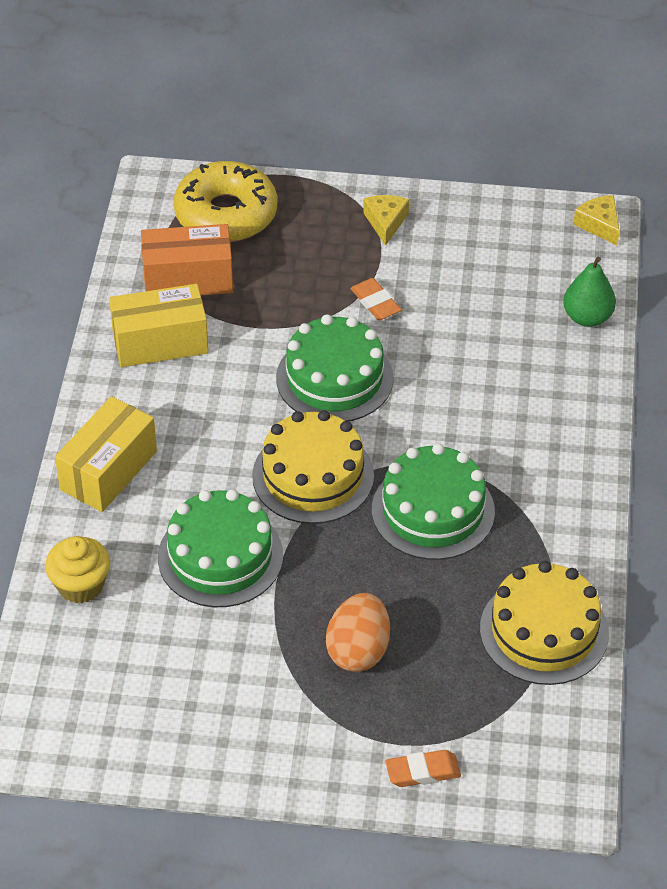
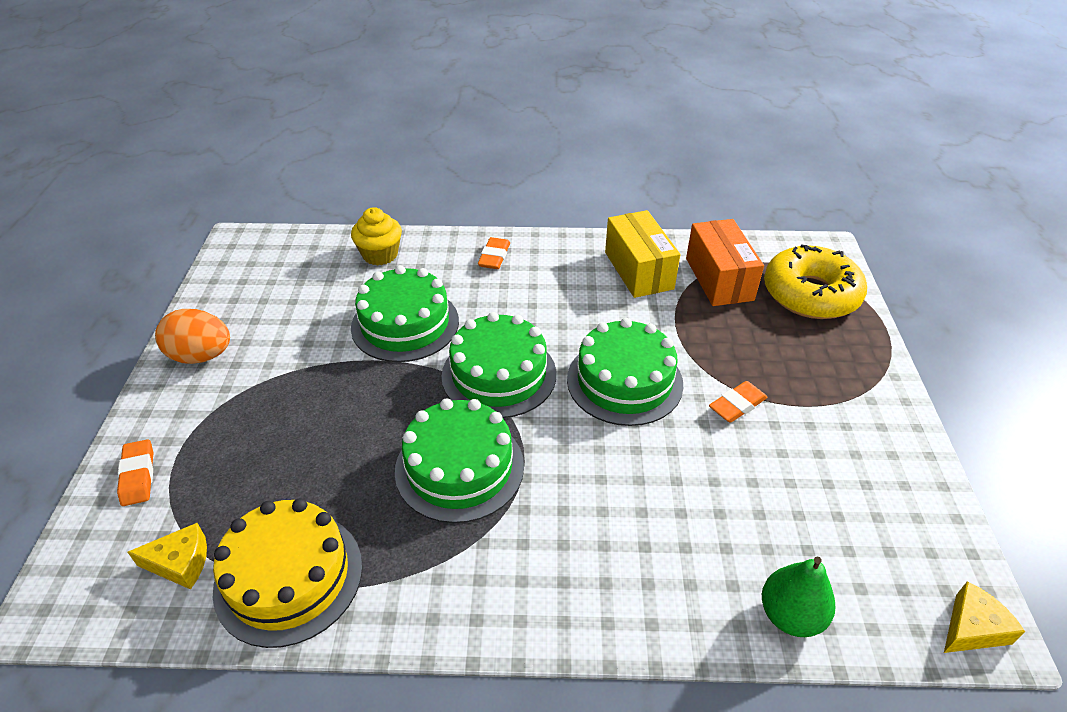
camera: 85 degrees right, 5 degrees down
(108, 470) = (494, 257): yellow box -> orange eraser
(313, 476) = (499, 374): yellow cake -> green cake
(358, 650) = (290, 420): orange egg -> orange egg (201, 356)
(385, 222) = (859, 406): yellow cheese -> yellow cheese (180, 563)

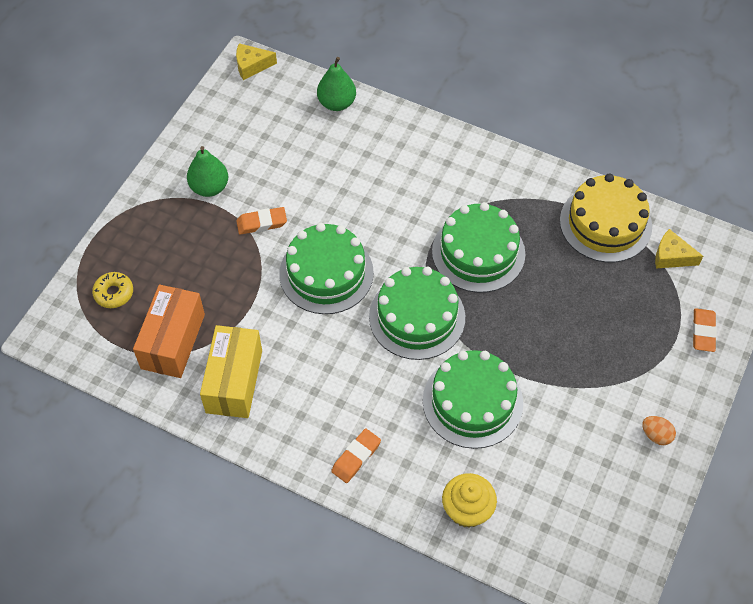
camera: 155 degrees left, 15 degrees up
(201, 356) = (656, 435): orange egg -> orange egg, size x0.53
(810, 294) = (114, 293): yellow donut -> yellow donut, size x0.45
(832, 421) = (209, 187): none -> green pear

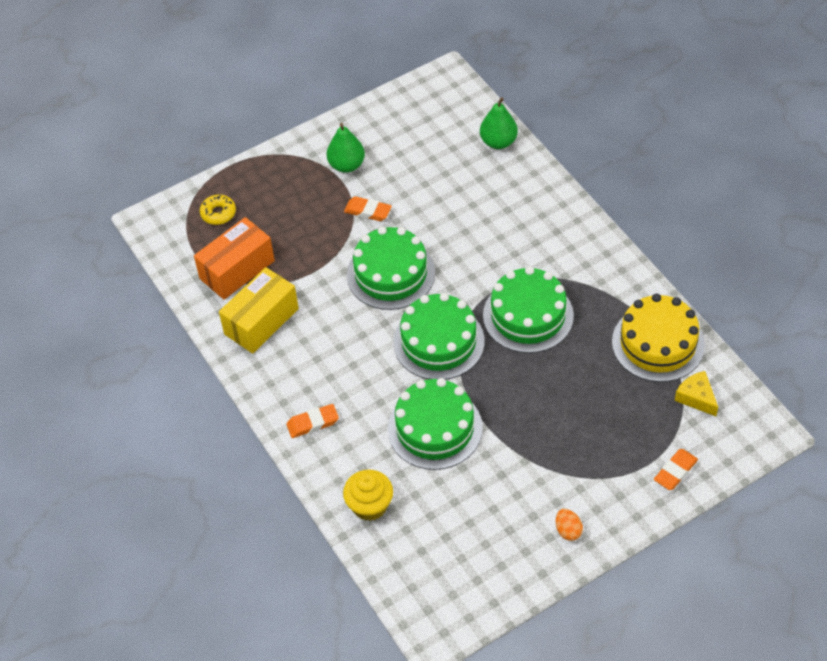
camera: 35 degrees right, 5 degrees down
(251, 65) = (449, 81): yellow cheese -> none

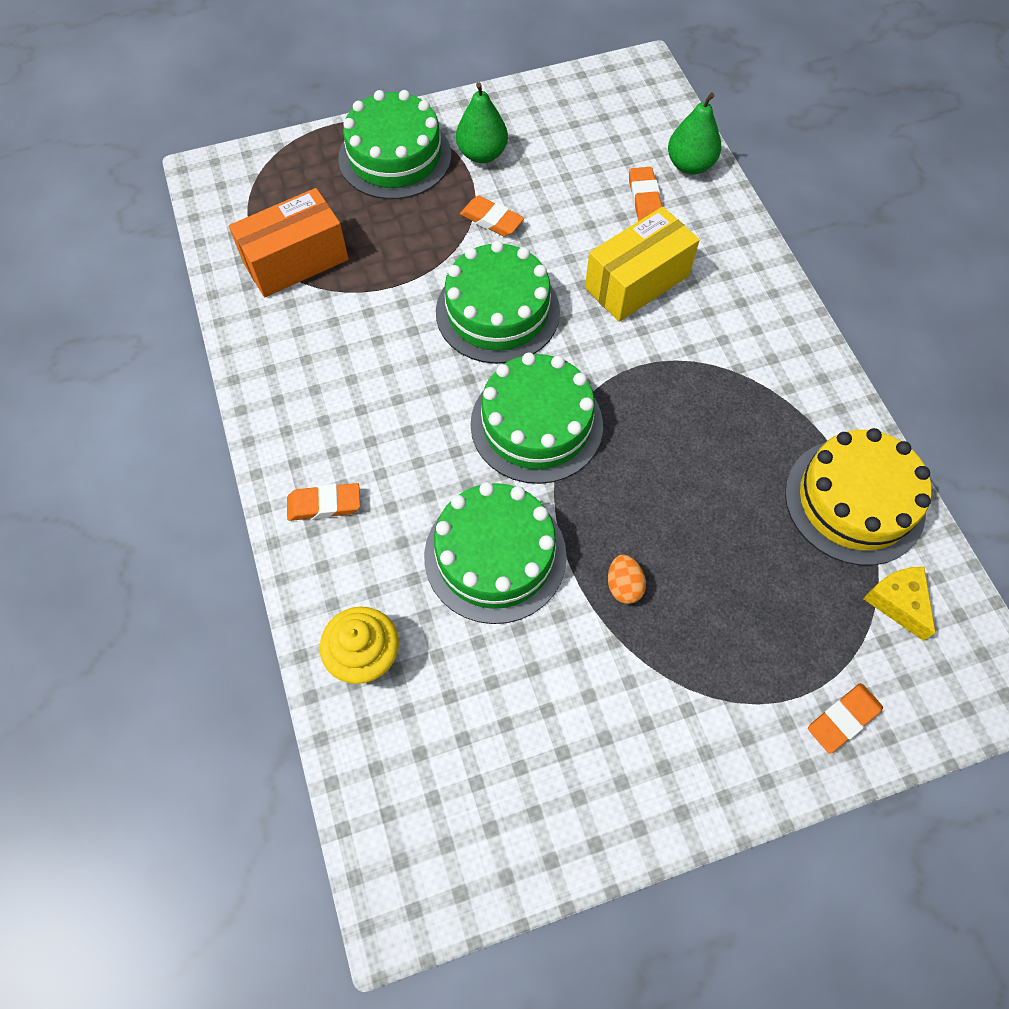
camera: 10 degrees right, 10 degrees up
(218, 213) = (298, 181): yellow donut -> none
(261, 321) = (303, 339): yellow box -> yellow box (637, 282)
(472, 173) = (644, 199): none -> orange eraser
(528, 315) = (673, 414): green cake -> green cake (395, 156)
(568, 530) = (653, 778): orange egg -> orange egg (624, 586)

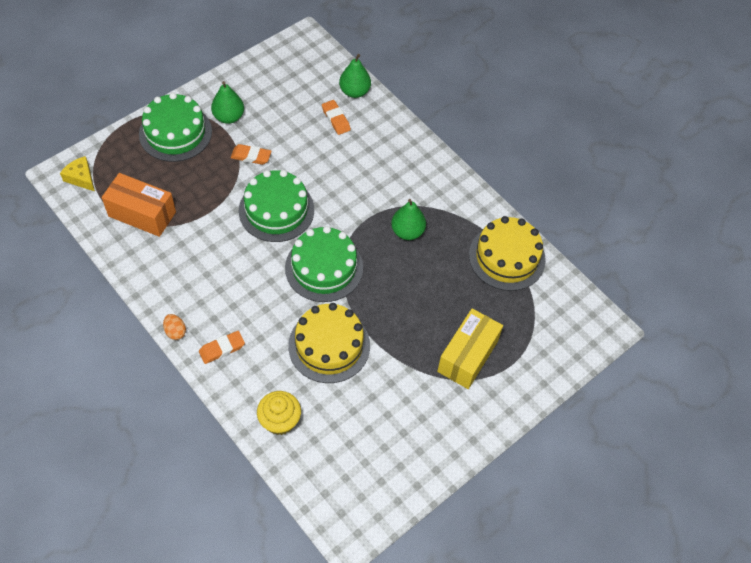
camera: 25 degrees left, 5 degrees down
(296, 261) = (142, 214): orange box -> orange box turned 75 degrees clockwise
(495, 555) = (329, 345): green cake -> yellow cake
(624, 586) = (404, 339): orange egg -> orange egg (175, 331)
(637, 282) = (350, 170): yellow box -> yellow box (467, 356)
(695, 406) = (407, 231): none -> green pear
(843, 719) = (536, 368): orange eraser -> none
(897, 602) = (544, 302): yellow cheese -> yellow cheese (81, 178)

